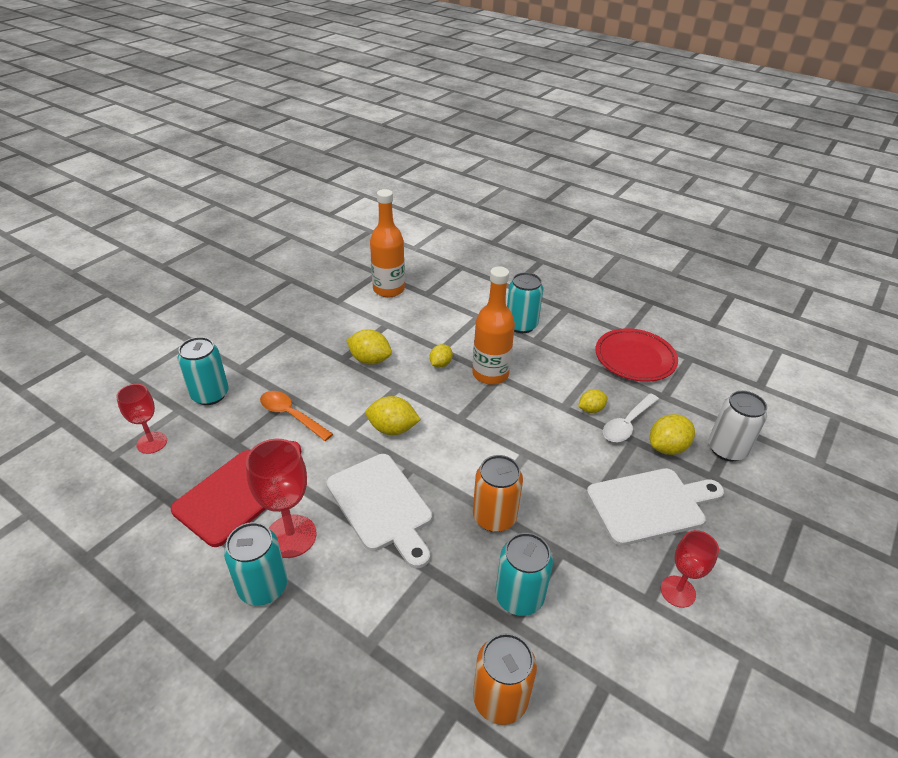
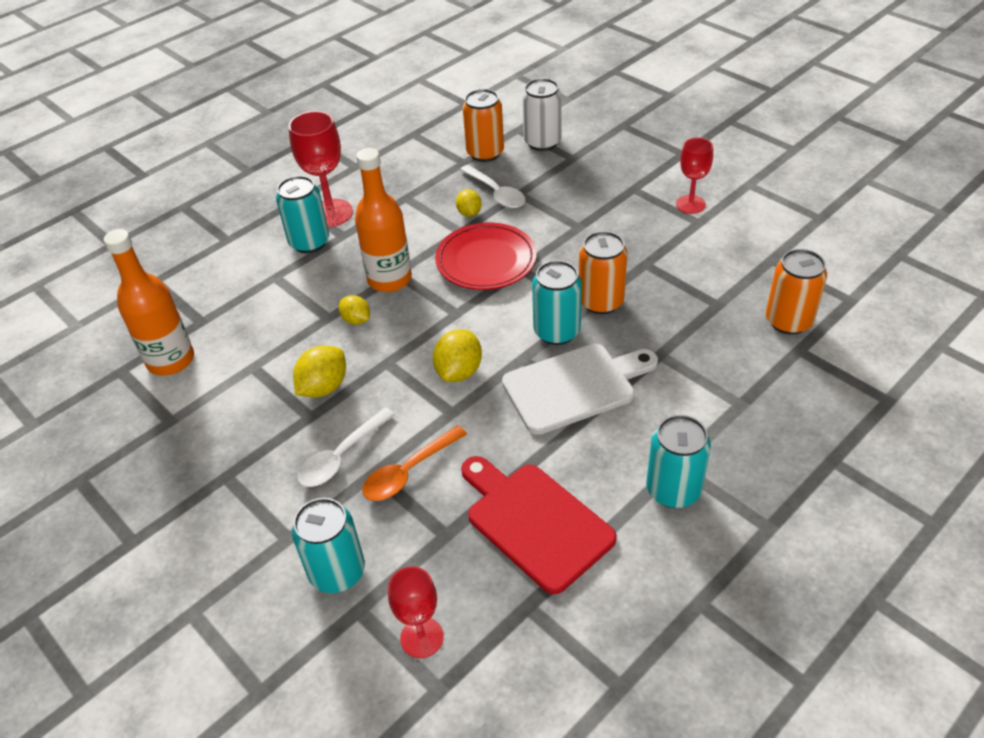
camera: 75 degrees left, 5 degrees up
(291, 536) = (607, 467): red goblet -> red goblet (331, 213)
(306, 379) = (341, 456): none -> white spoon
(519, 597) = (692, 297): turquoise can -> turquoise can (557, 331)
(635, 358) = (401, 169): red plate -> red plate (486, 261)
(650, 505) = (600, 200): white cutting board -> none
(667, 447) = (533, 175): yellow lemon -> none
(686, 409) = (485, 153): none -> orange can

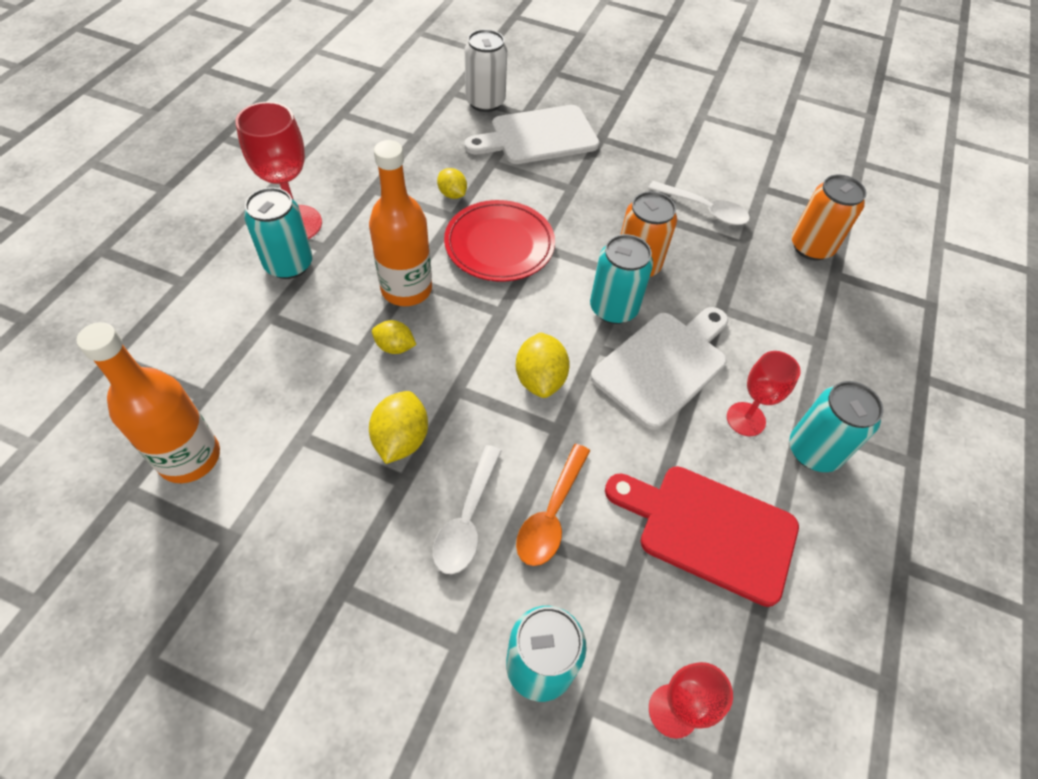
camera: 30 degrees left, 10 degrees up
(485, 153) = (432, 123): orange can -> none
(496, 193) = (469, 167): white spoon -> white spoon (704, 209)
(574, 178) = (538, 136): none -> white cutting board
(690, 204) = (662, 145): red goblet -> red goblet (746, 419)

